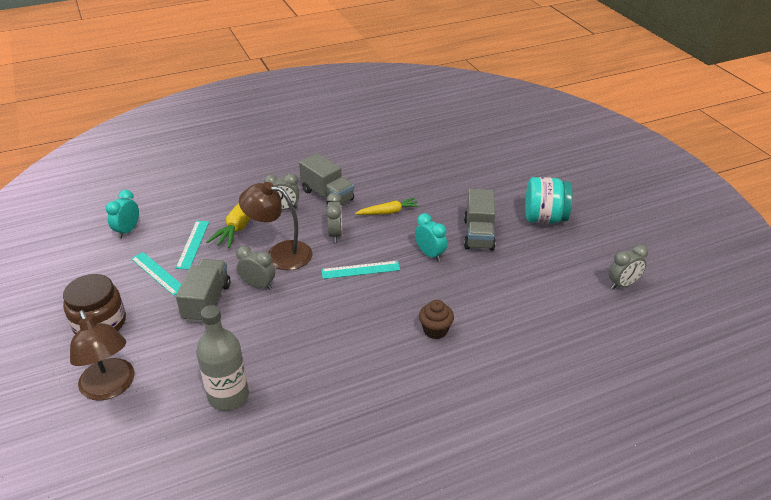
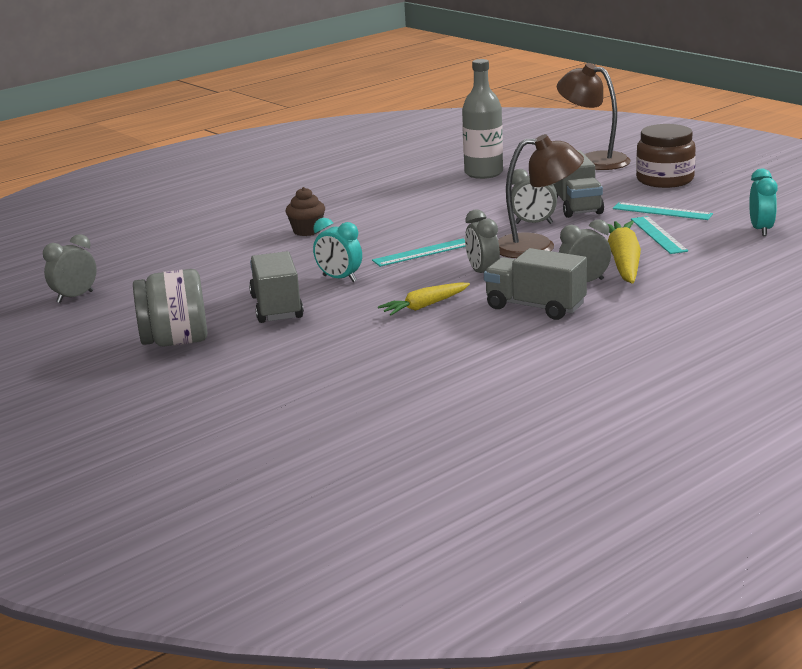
camera: 165 degrees right, 15 degrees down
(544, 218) = (175, 341): turquoise jar -> grey jar

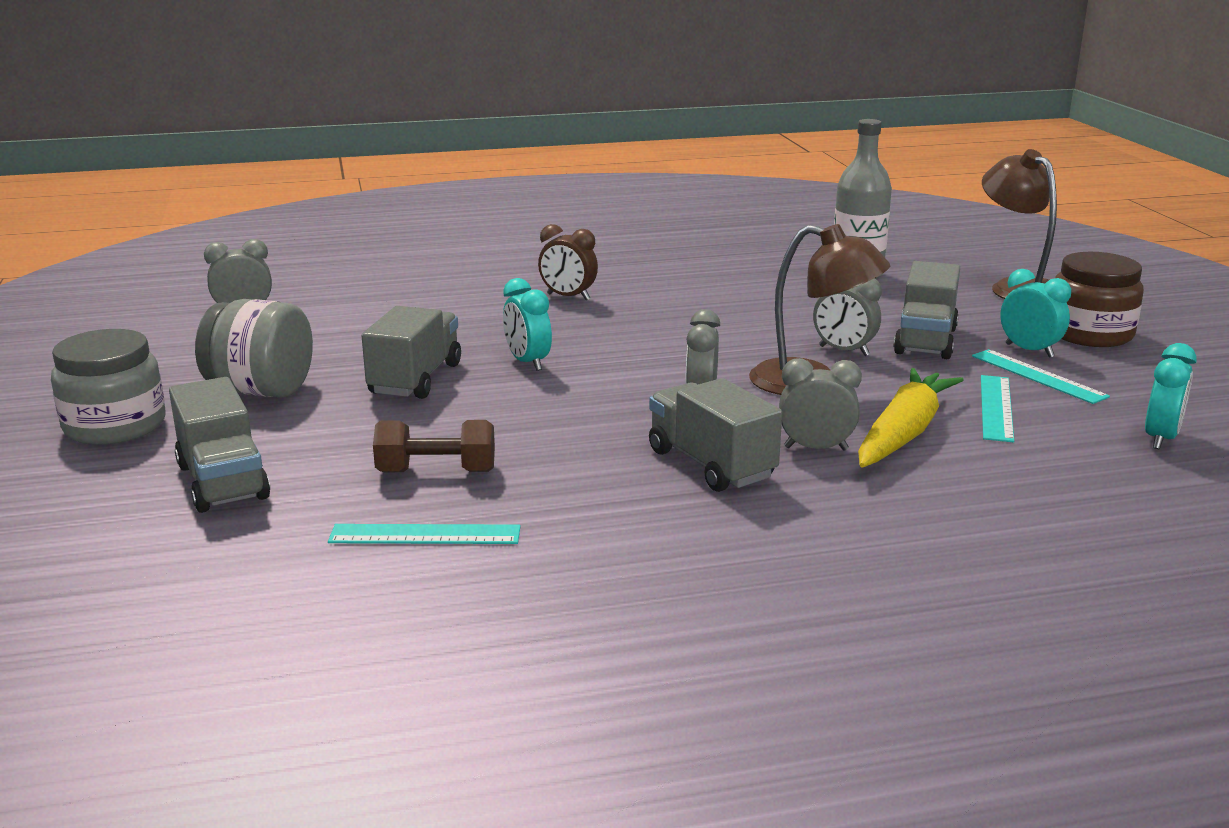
camera: 25 degrees right, 0 degrees up
(102, 389) = (115, 426): none -> grey jar
(239, 398) = (223, 482): none -> grey truck
(307, 231) = (568, 297): brown cupcake -> brown clock
(373, 355) = (436, 472): none -> brown dumbbell
(422, 253) = (662, 355): turquoise ruler -> turquoise ruler (425, 535)
(424, 306) = (577, 424): yellow carrot -> none
(641, 198) = (1029, 351): none -> turquoise clock

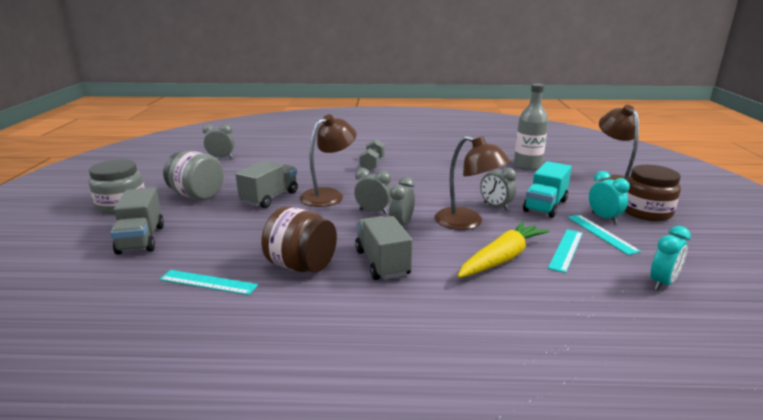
camera: 15 degrees right, 0 degrees up
(436, 472) = (241, 248): brown dumbbell -> none
(527, 362) = (328, 195): turquoise clock -> brown lamp
(568, 297) = (372, 164): brown clock -> grey dumbbell
(573, 487) = (301, 266): none -> brown jar
(816, 448) = (446, 261): grey clock -> grey clock (373, 211)
(925, 341) = (545, 206): grey truck -> turquoise truck

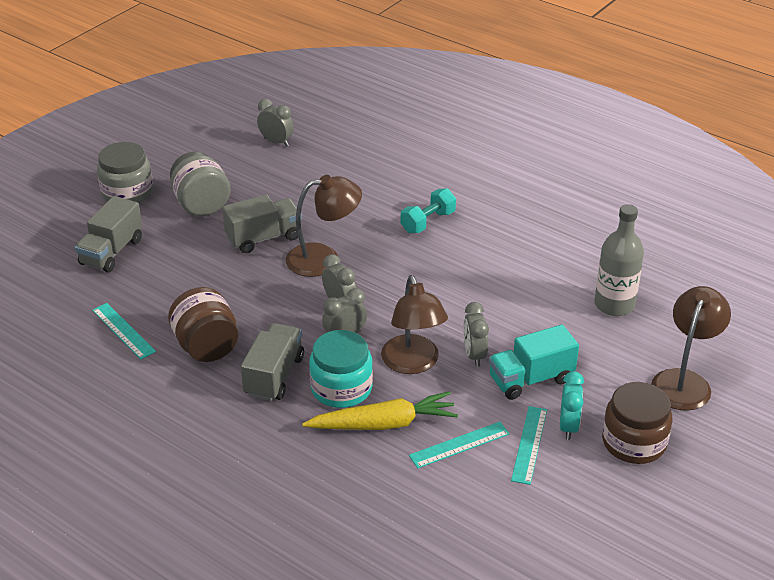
camera: 35 degrees right, 15 degrees up
(372, 164) = (428, 222): grey dumbbell -> turquoise dumbbell
(442, 251) = (341, 388): none -> turquoise jar
(662, 283) = (489, 524): turquoise clock -> none

